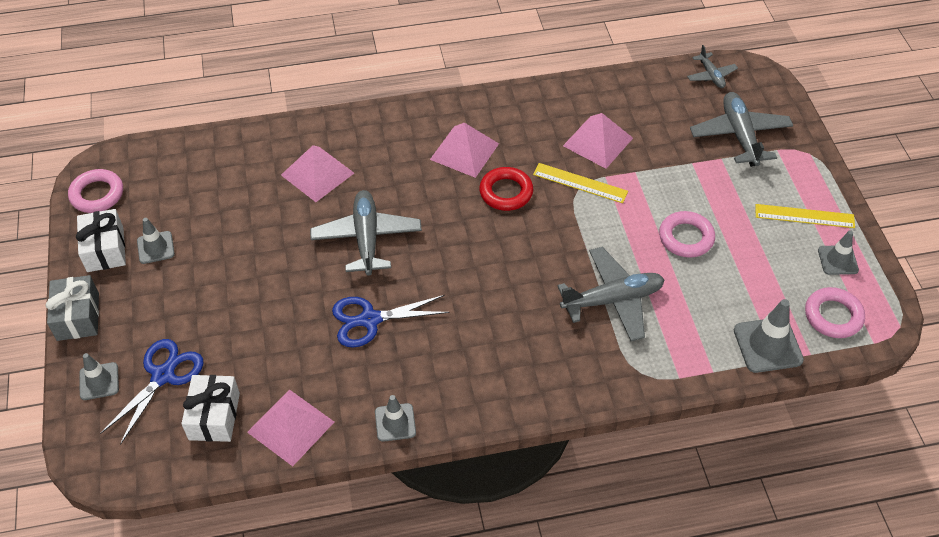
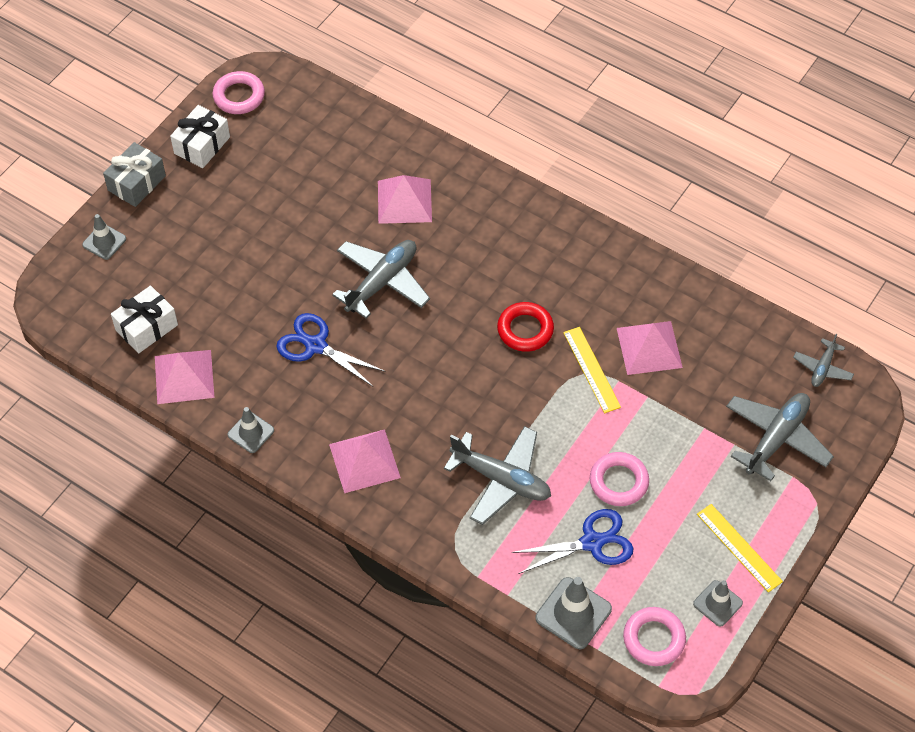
camera: 45 degrees right, 5 degrees up
(155, 247) = (235, 170): grey traffic cone -> none
(163, 376) = (145, 271): blue scissors -> blue scissors (592, 542)
(464, 151) = (534, 270): pink pyramid -> pink pyramid (364, 461)

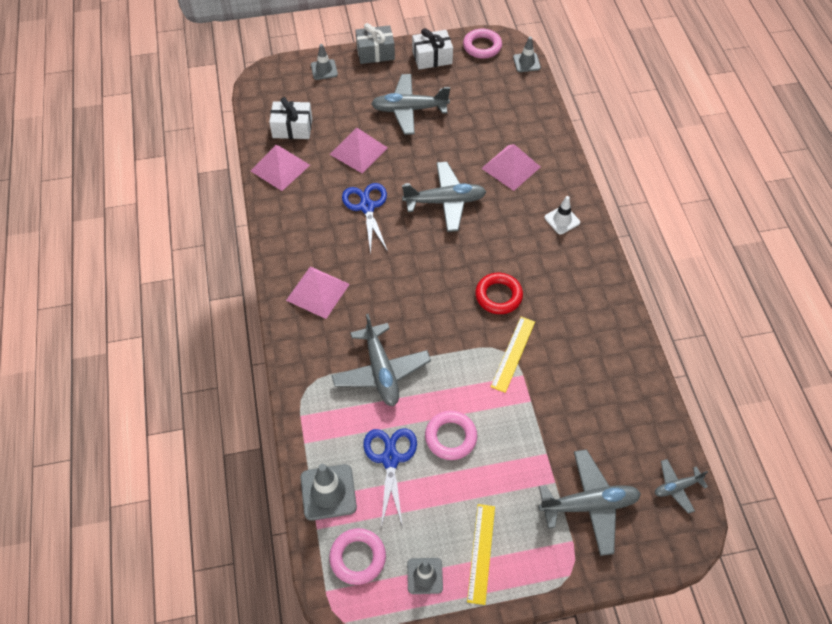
camera: 45 degrees right, 0 degrees up
(242, 217) = (409, 109): none -> grey plane
(251, 432) = (277, 225): grey traffic cone -> grey traffic cone (526, 62)
(503, 216) = (562, 220): none -> white traffic cone
(592, 542) = (390, 459): blue scissors -> blue scissors turned 120 degrees counterclockwise
(649, 347) = (567, 371): pink pyramid -> pink pyramid (358, 151)

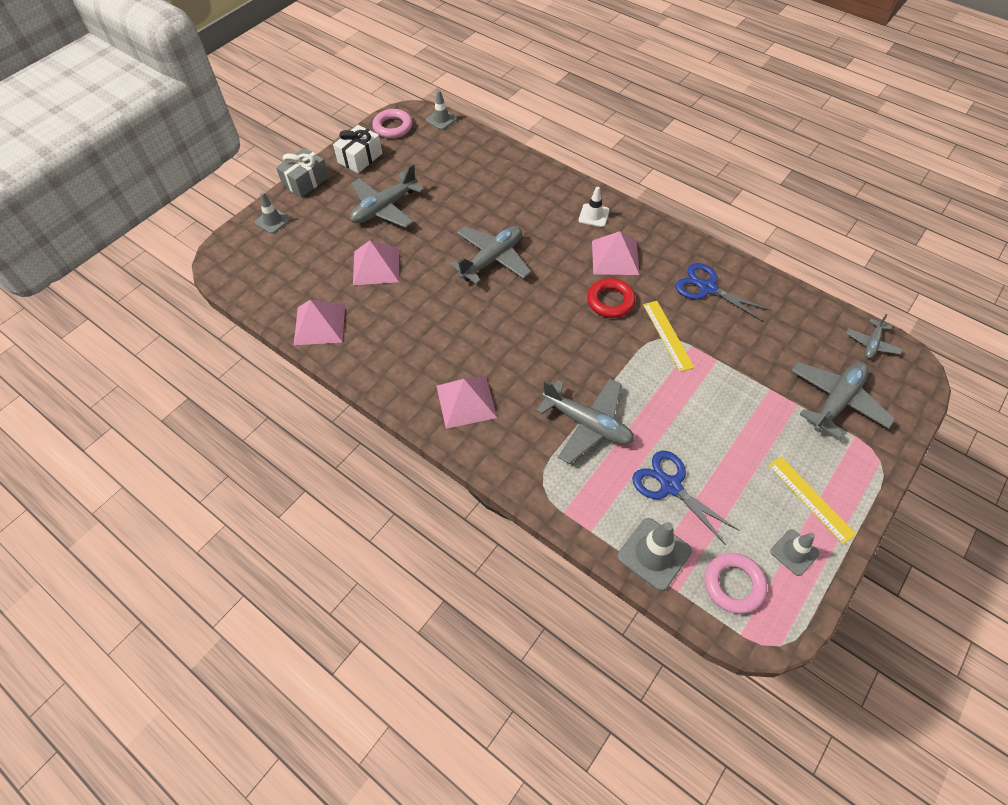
camera: 40 degrees left, 0 degrees up
(292, 128) = (295, 285): white gift -> none
(367, 207) = (433, 305): blue scissors -> blue scissors (708, 288)
(450, 437) = (694, 432): pink ring -> none
(511, 167) = (514, 202): pink pyramid -> pink pyramid (615, 257)

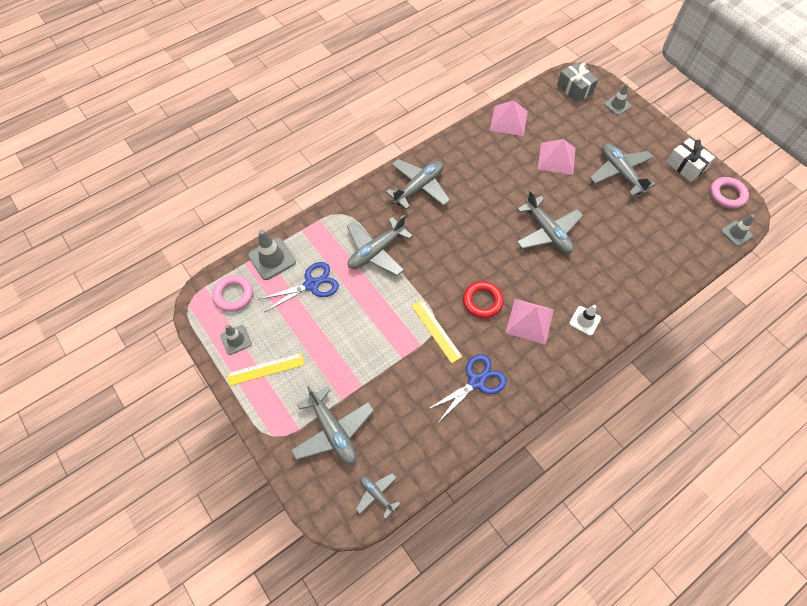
camera: 105 degrees right, 5 degrees up
(305, 181) = (660, 128): grey gift -> grey gift (574, 89)
(466, 401) = (419, 187): pink pyramid -> grey plane
(667, 335) = (436, 331): yellow ruler -> yellow ruler turned 60 degrees clockwise

